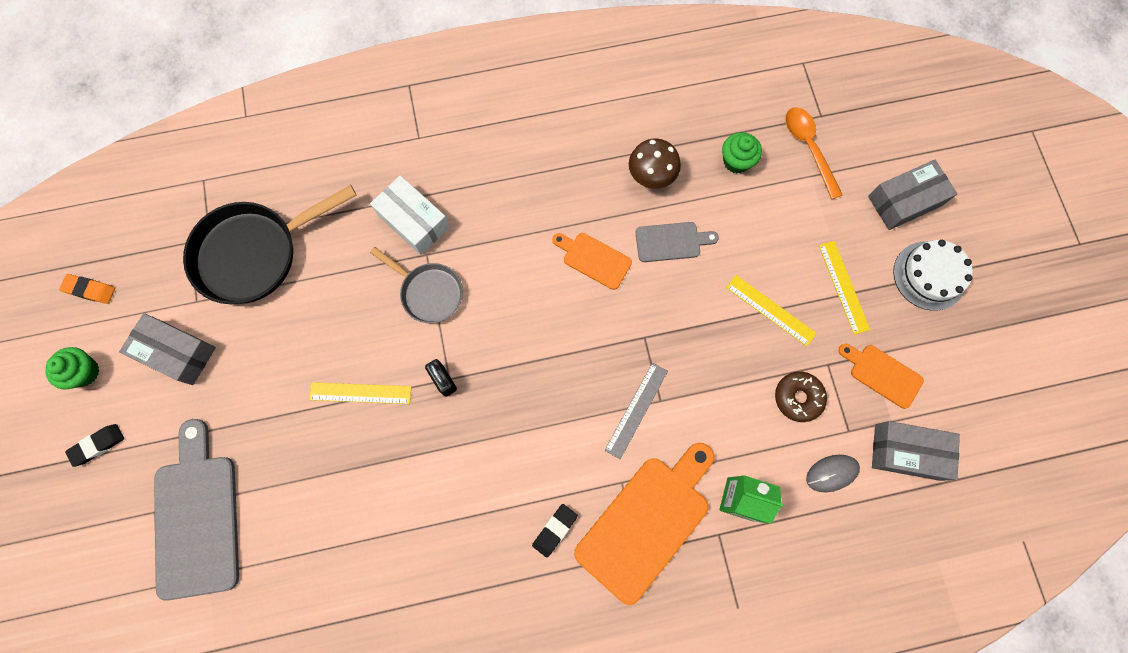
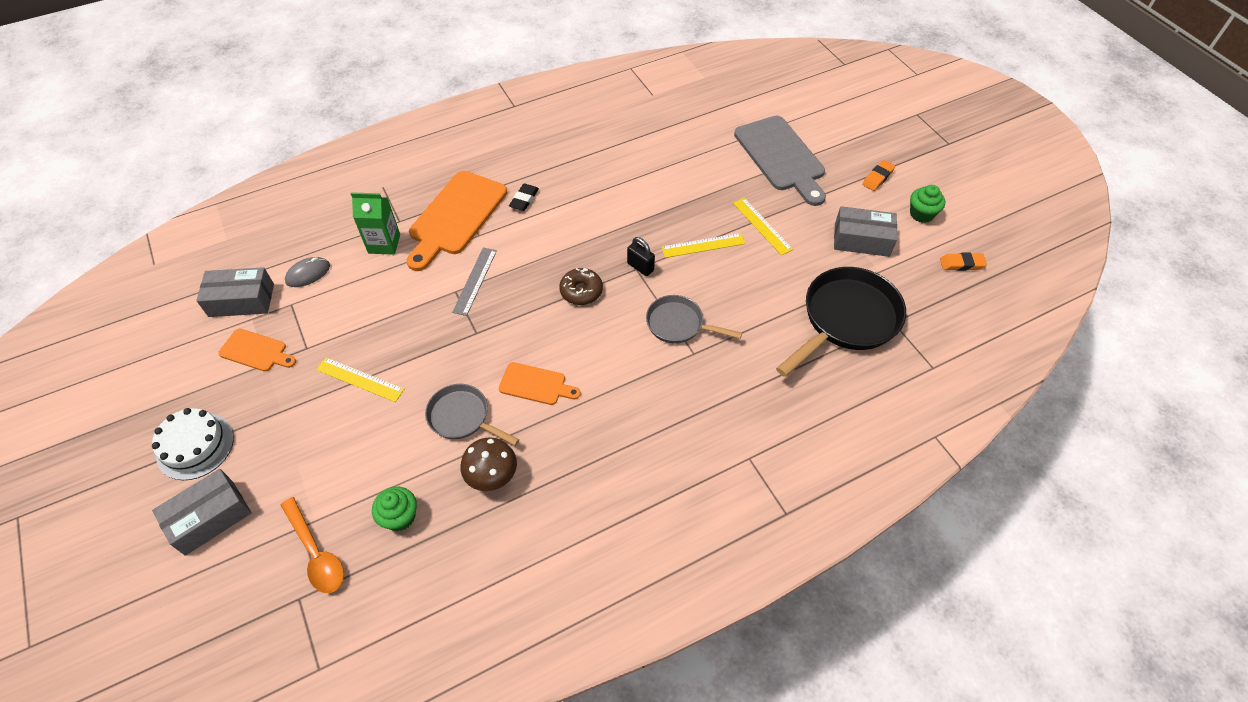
camera: 165 degrees right, 20 degrees down
(98, 445) = (877, 178): black eraser -> orange eraser
(413, 221) = (718, 378): white box -> none
(671, 242) = (462, 417): grey cutting board -> grey pan
(798, 397) = (335, 318): brown donut -> brown donut (581, 291)
(843, 287) = (286, 415): yellow ruler -> yellow ruler (762, 226)

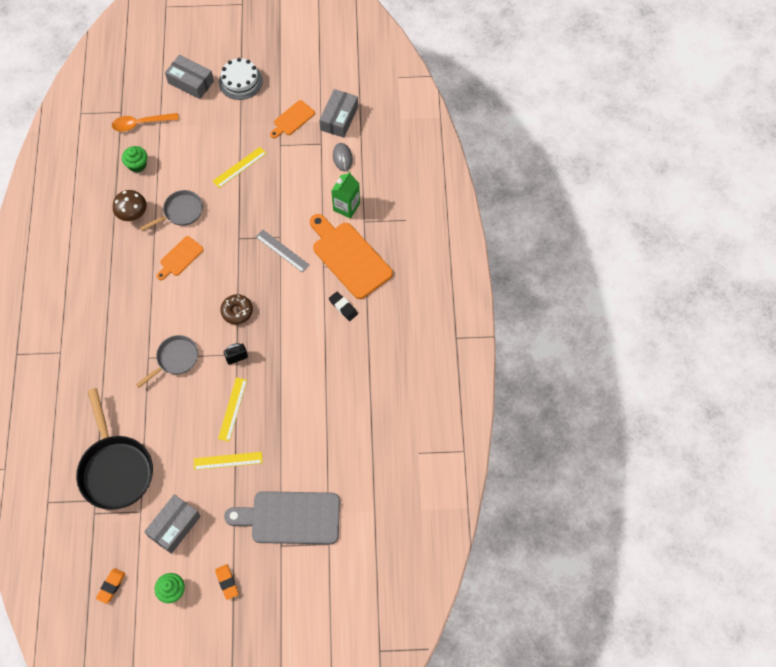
camera: 115 degrees right, 10 degrees up
(209, 517) = (191, 82): grey box -> grey box turned 45 degrees counterclockwise

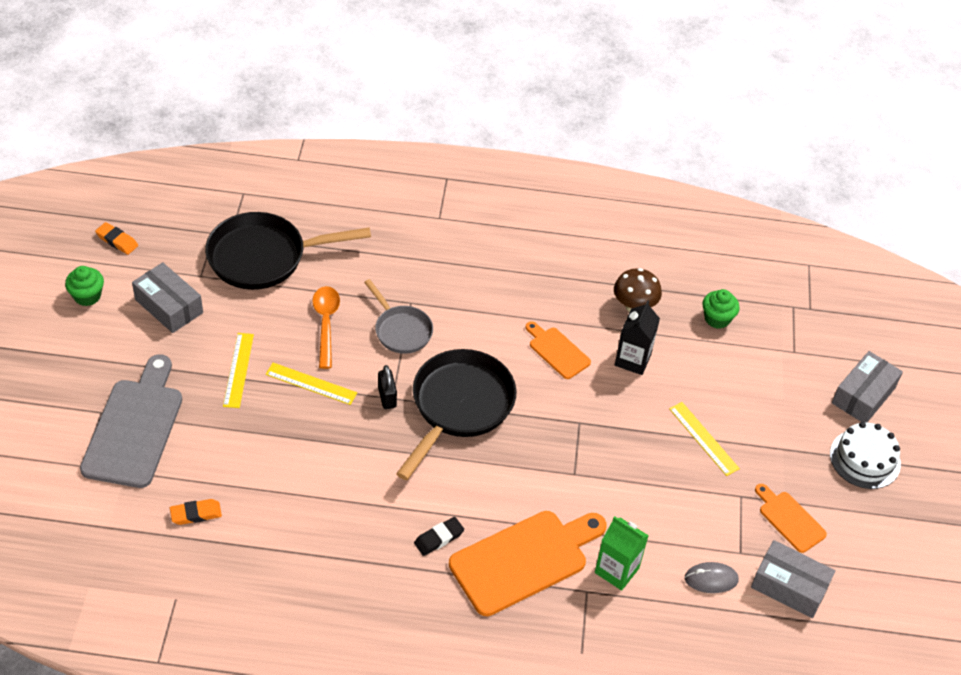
camera: 95 degrees right, 15 degrees down
(141, 124) = (788, 329): orange spoon -> orange spoon (326, 323)
(181, 212) = (632, 360): grey pan -> black carton
(227, 582) = (75, 350): orange eraser -> orange eraser (196, 514)
(237, 311) = (459, 406): brown donut -> black pan
(282, 251) = (549, 473): grey ruler -> none

